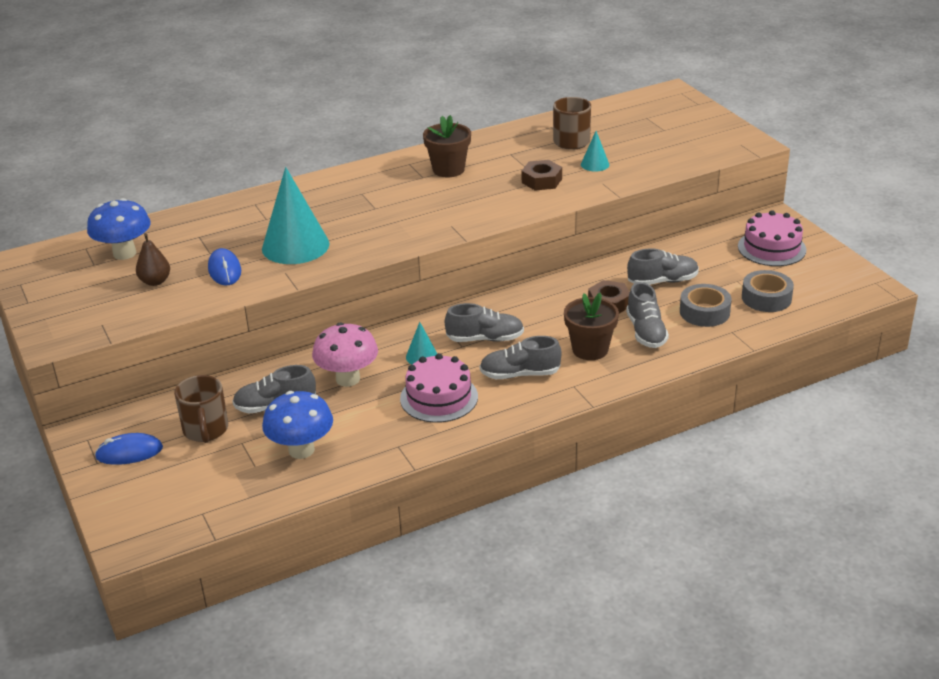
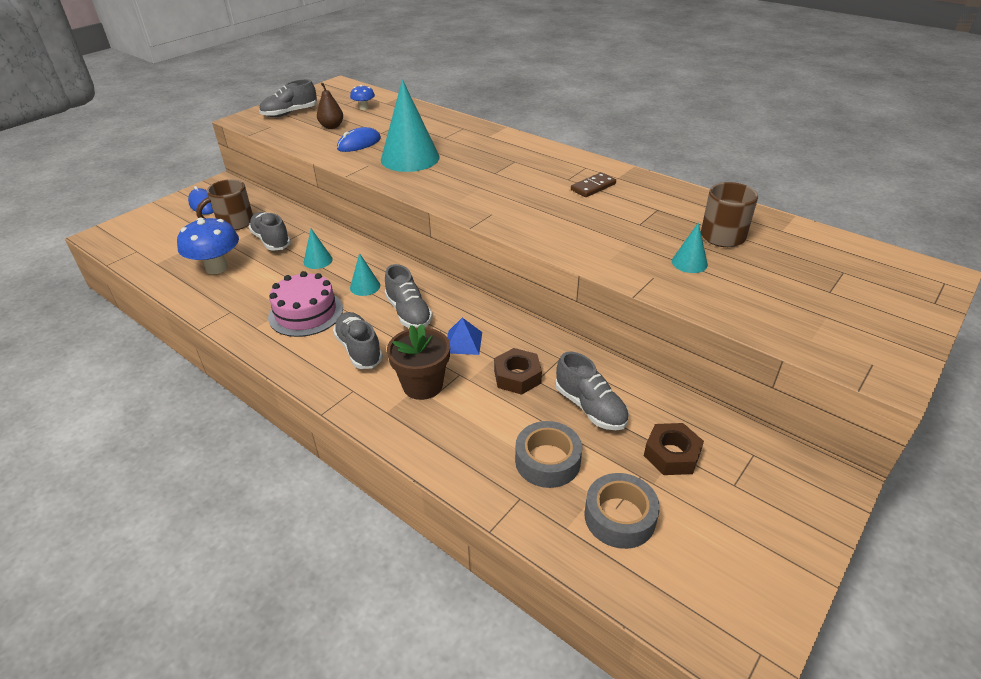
camera: 65 degrees right, 5 degrees up
(124, 253) = (364, 108): blue mushroom -> blue mushroom, size x0.52
(348, 379) = (318, 260): pink mushroom -> turquoise cone
(448, 169) = (593, 187): brown flower pot -> brown domino
(541, 181) = (620, 239): brown nut -> brown nut (672, 454)
(548, 319) = (463, 342): none -> blue pyramid
(646, 332) = (477, 419): grey shoe -> grey shoe (290, 113)
(771, 248) = (749, 494): pink cake -> none

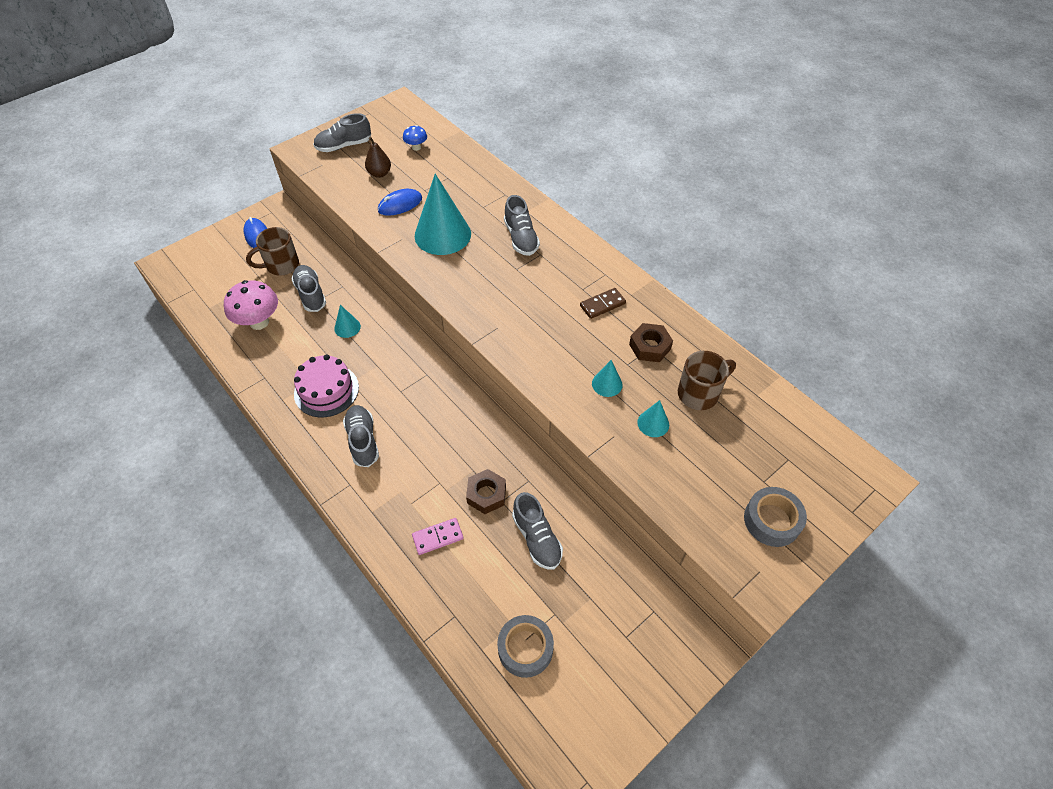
camera: 10 degrees right, 15 degrees up
(217, 268) = (259, 322): blue mushroom -> pink mushroom
(365, 286) = (382, 367): turquoise cone -> turquoise cone (607, 384)
(408, 313) = (413, 405): grey shoe -> grey shoe (521, 238)
(422, 385) = (406, 489): brown flower pot -> none
(463, 342) = (451, 448): blue pyramid -> none
(473, 423) = (438, 537): none -> pink domino
(547, 461) = (486, 585): grey tape -> grey tape (772, 520)
(672, 454) = (587, 598): brown nut -> brown nut (650, 346)

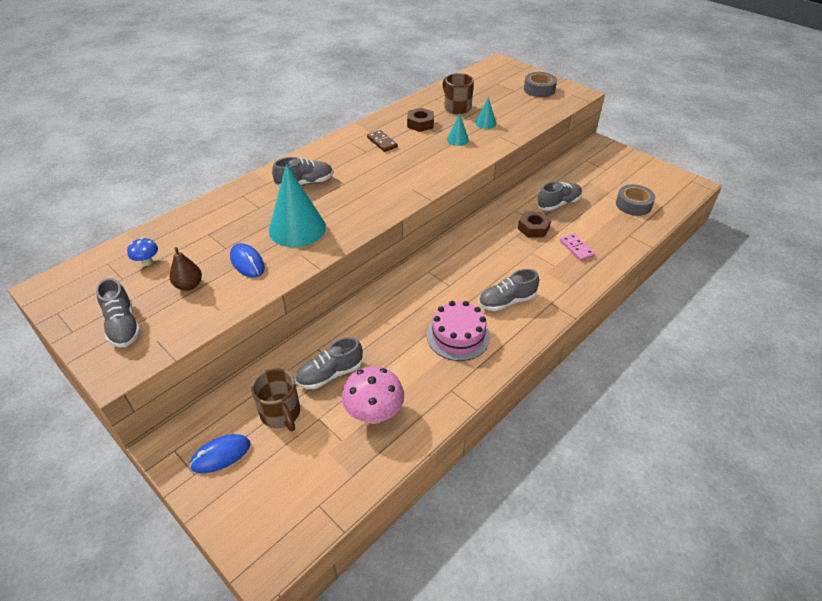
camera: 95 degrees left, 10 degrees down
(347, 327) = (377, 334): turquoise cone -> none

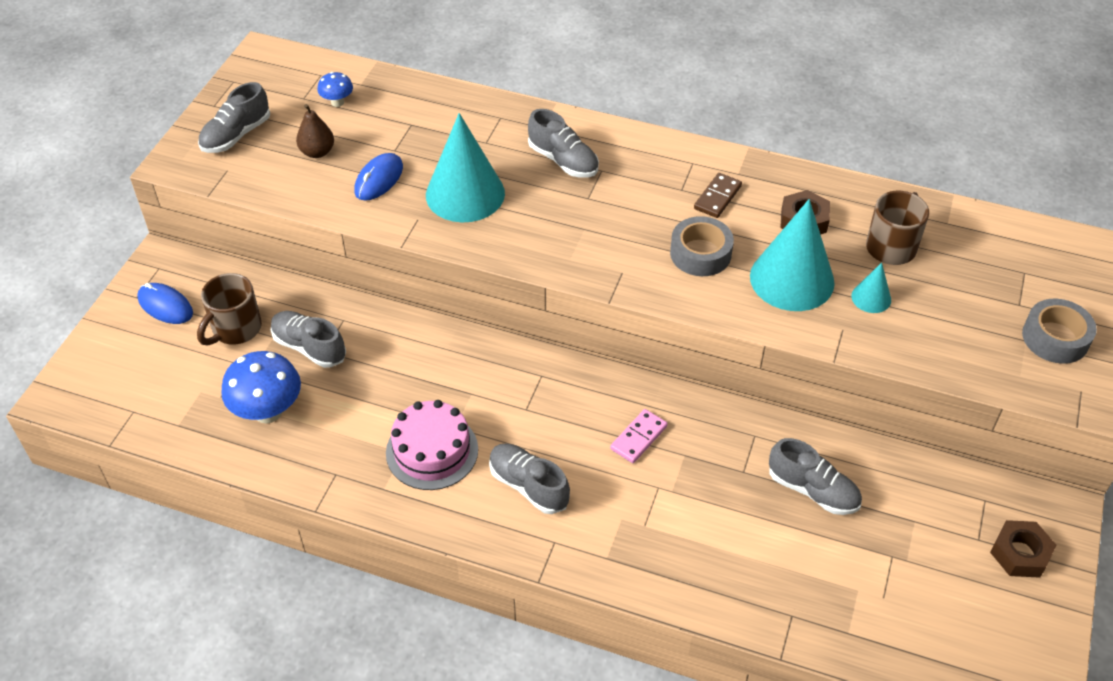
camera: 65 degrees right, 5 degrees up
(374, 414) = (268, 411): pink mushroom -> blue mushroom
(457, 139) = (792, 279): turquoise cone -> turquoise cone, size x2.16
(533, 228) = (721, 473): brown nut -> brown nut (1020, 553)
(576, 248) = (705, 545): pink domino -> pink domino (638, 437)
(633, 205) = (891, 606): grey tape -> grey tape (700, 253)

